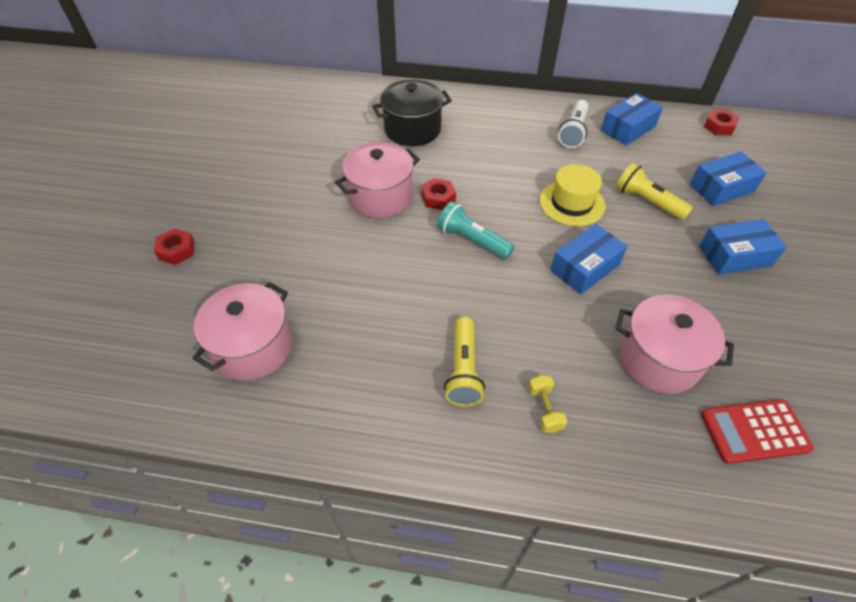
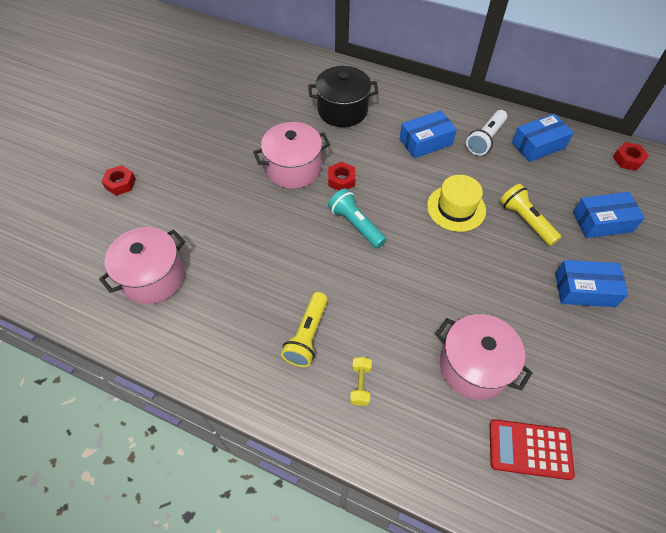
camera: 15 degrees right, 5 degrees up
(585, 267) = (443, 270): blue box -> blue box (425, 142)

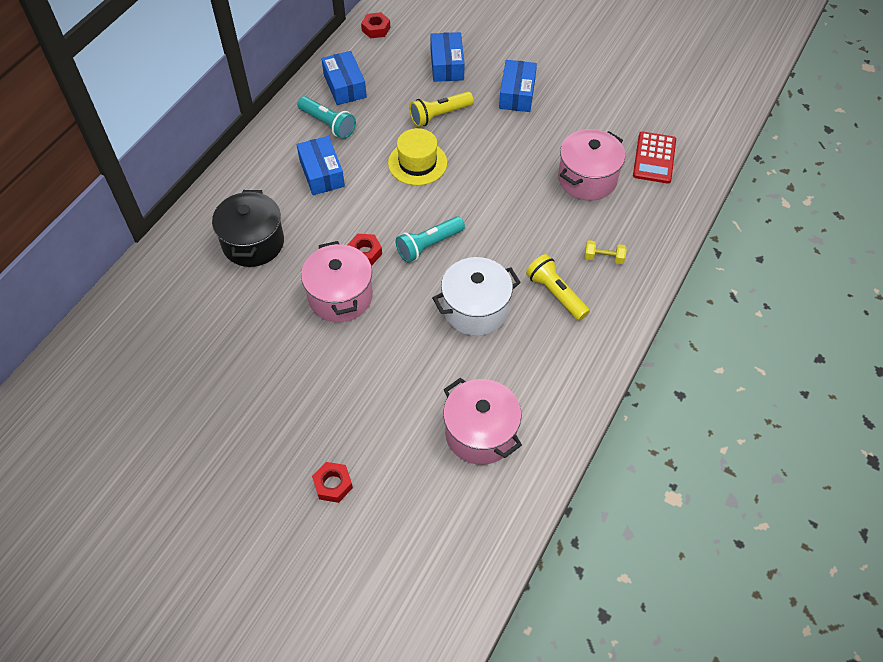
camera: 85 degrees left, 0 degrees up
(285, 266) = (475, 309): none -> white pot
(307, 336) = (555, 294): yellow flashlight -> yellow flashlight turned 150 degrees counterclockwise
(485, 139) = (328, 124): white flashlight -> turquoise flashlight

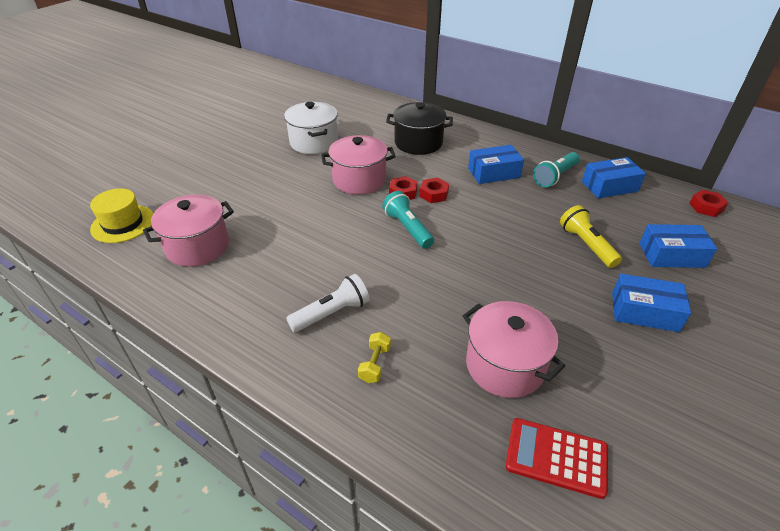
camera: 95 degrees right, 15 degrees down
(333, 484) = (196, 174): red nut -> red nut (434, 194)
(417, 163) = (513, 226): yellow hat -> yellow hat (123, 223)
(475, 309) = (327, 253): white pot -> white pot (314, 142)
(555, 294) = (332, 313): yellow flashlight -> white flashlight

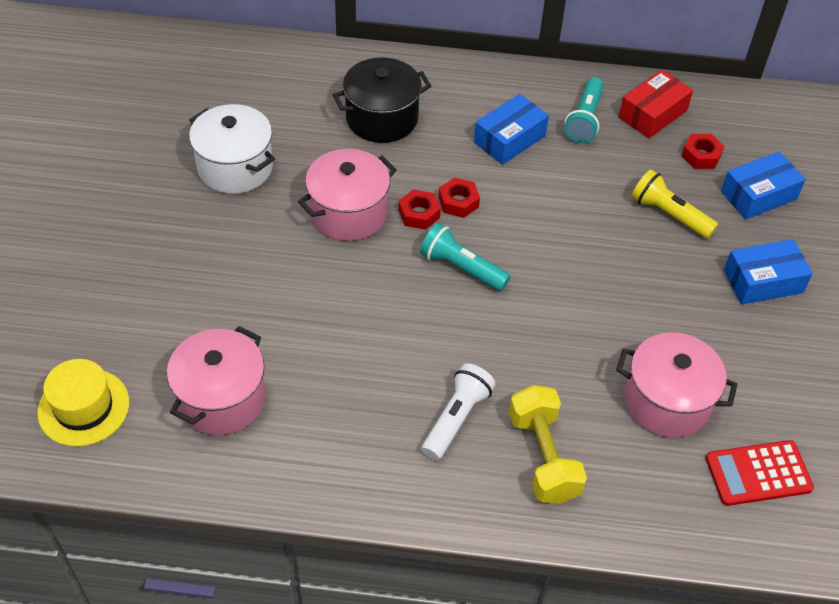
camera: 30 degrees left, 10 degrees up
(374, 364) = (543, 457): yellow dumbbell -> yellow dumbbell, size x1.96
(609, 186) = (652, 114): blue box -> red box
(706, 207) = (765, 110): red nut -> red nut (701, 156)

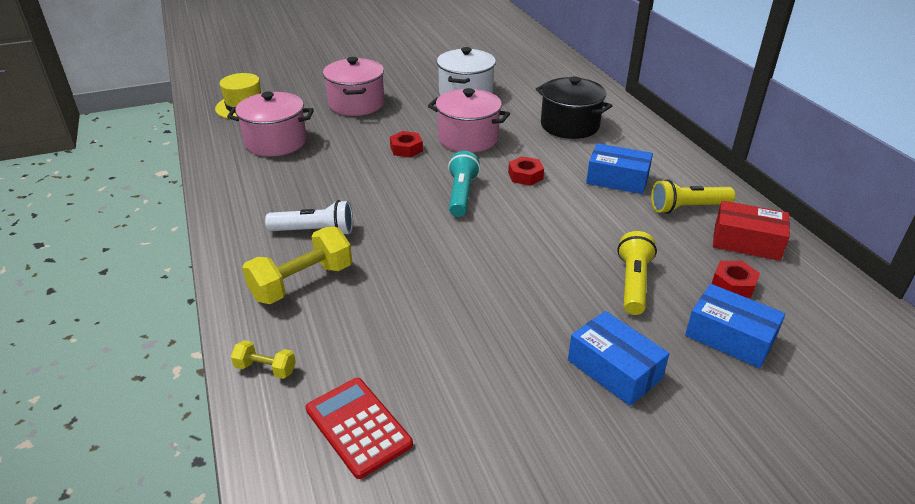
camera: 65 degrees right, 15 degrees down
(419, 214) = (496, 163): red nut -> red nut (406, 149)
(584, 120) = (687, 208): turquoise flashlight -> yellow flashlight
(659, 522) = (266, 369): none -> yellow dumbbell
(667, 402) = (406, 339): pink pot -> pink pot (356, 104)

